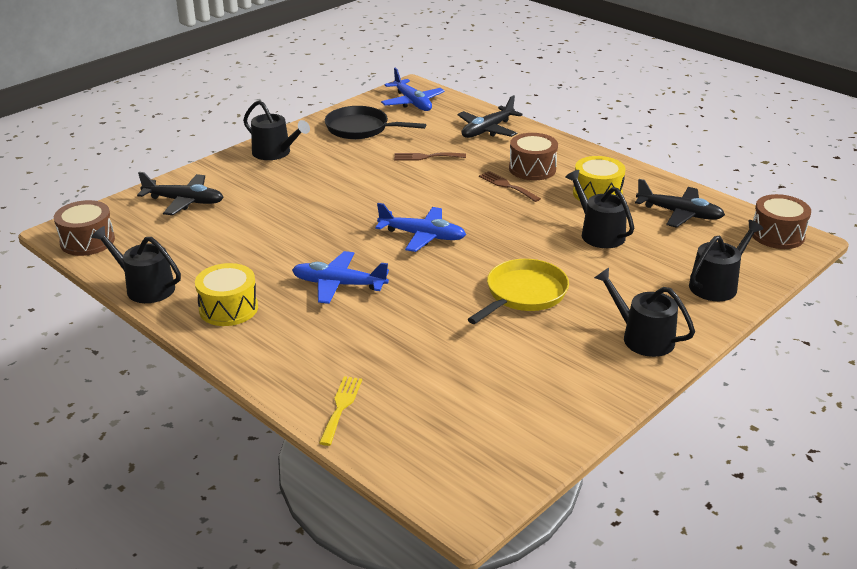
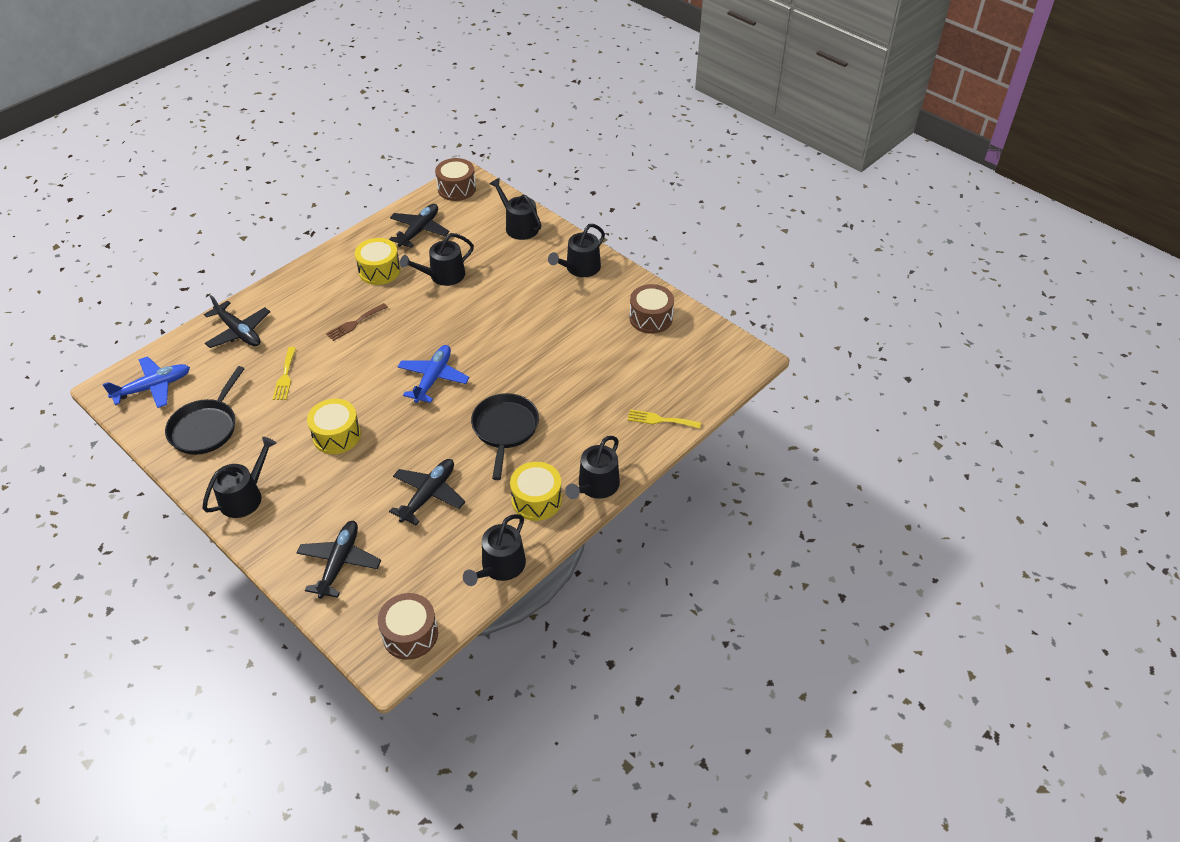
camera: 90 degrees left, 15 degrees up
(238, 351) = (596, 486): none -> black watering can
(253, 242) = (429, 495): none -> black plane
(338, 284) = (505, 429): blue plane -> black pan
(343, 188) = (336, 435): none -> yellow drum
(426, 157) = (285, 376): brown fork -> yellow fork
(523, 294) = (525, 322): yellow pan -> none
(532, 169) = (327, 306): brown drum -> brown drum (651, 318)

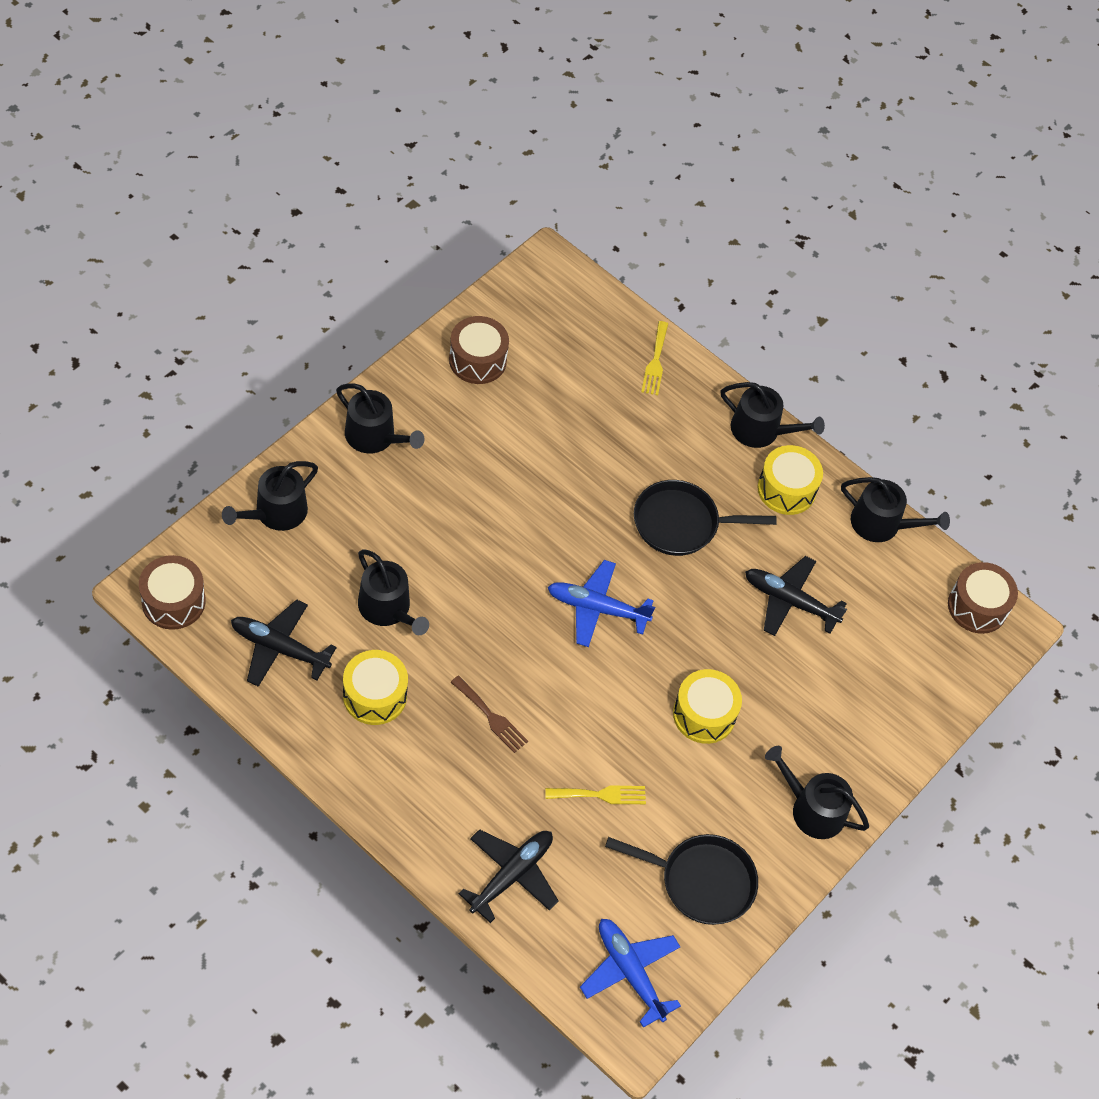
camera: 100 degrees left, 10 degrees up
(339, 563) = (896, 687): black plane -> none

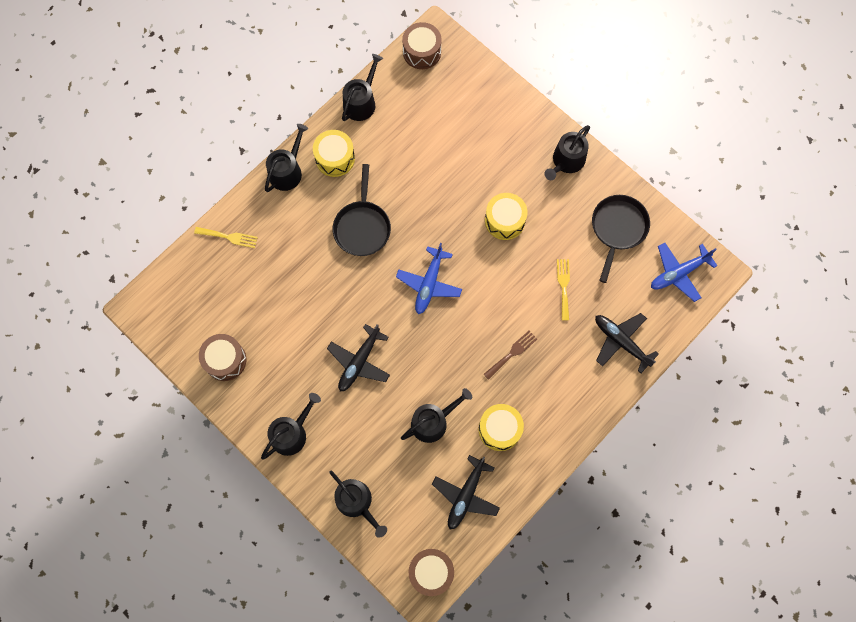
camera: 80 degrees left, 15 degrees up
(789, 601) = (420, 163): black plane -> black plane (359, 362)

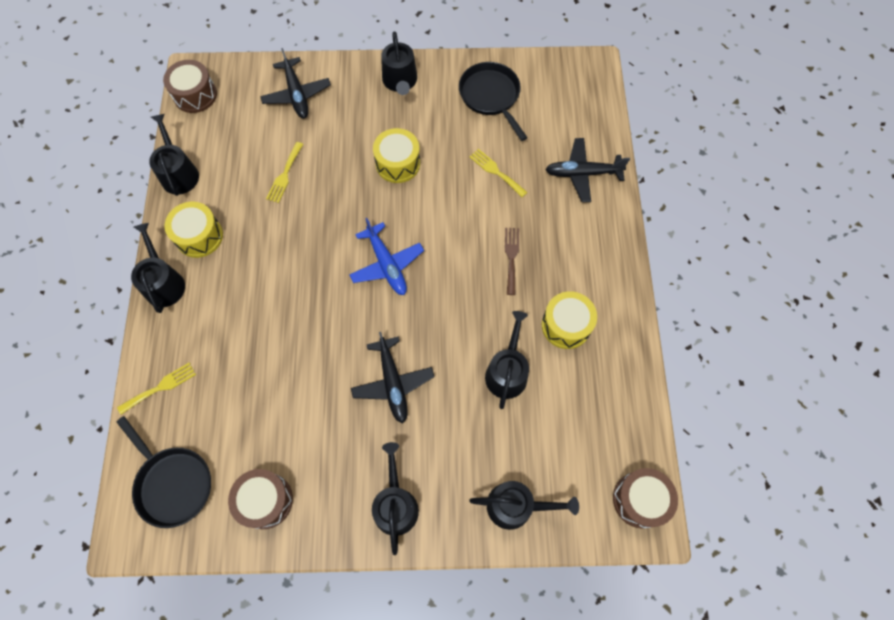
camera: 45 degrees left, 5 degrees down
(362, 227) = (281, 270): black pan -> black pan (172, 483)
(425, 163) = (284, 175): none -> yellow fork
(465, 495) = (597, 405): black plane -> black plane (296, 94)
(678, 273) = (568, 90): blue plane -> none

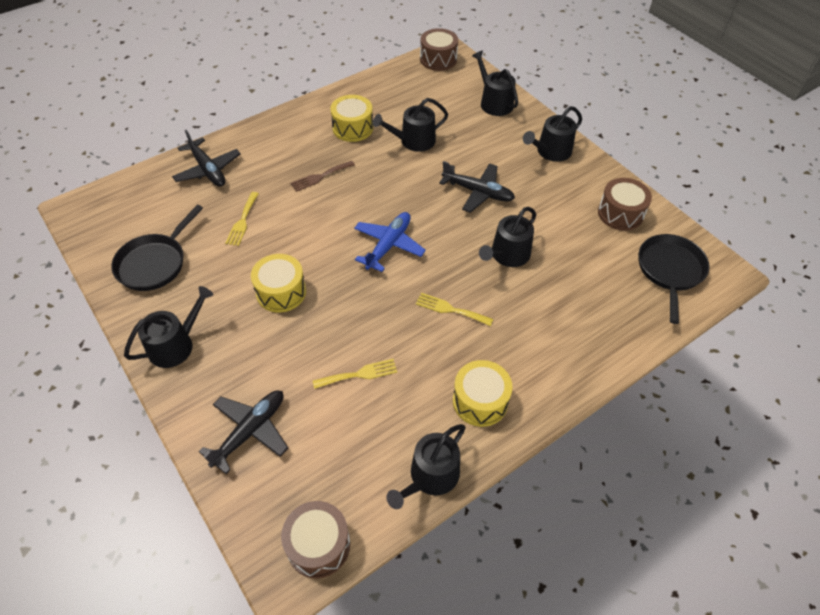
camera: 125 degrees left, 15 degrees down
(160, 387) = (624, 328): yellow fork -> yellow fork (450, 309)
(164, 283) = (547, 395): black watering can -> black watering can (507, 255)
(393, 383) = (478, 192): black plane -> black plane turned 75 degrees clockwise

